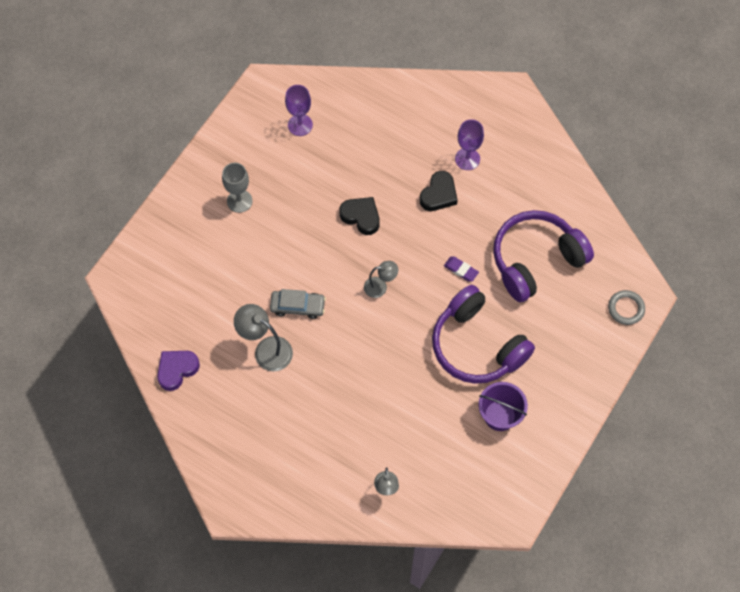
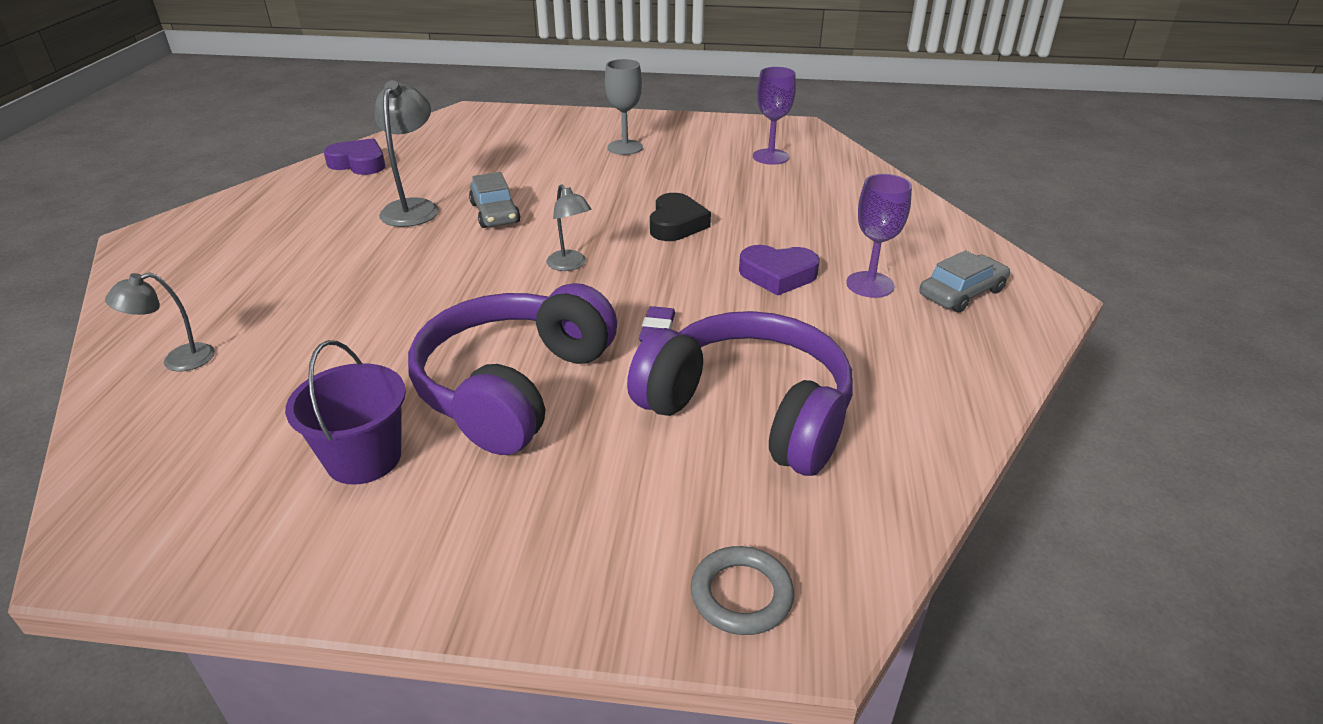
camera: 65 degrees right, 30 degrees down
(439, 194) = (778, 275): black heart -> purple heart
(493, 125) = (962, 293): none -> grey car

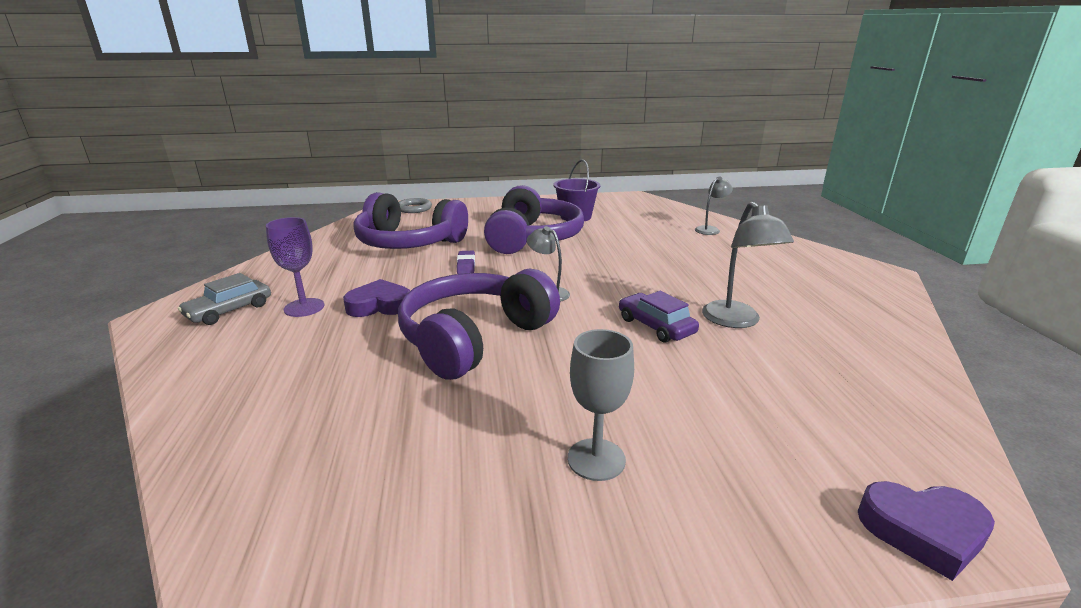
camera: 165 degrees right, 10 degrees down
(359, 163) = (889, 365): purple heart -> purple heart (923, 531)
(495, 213) = (656, 326): grey car -> purple car
(676, 224) = (474, 338): black heart -> purple headphones
(770, 157) = (352, 477): purple goblet -> none

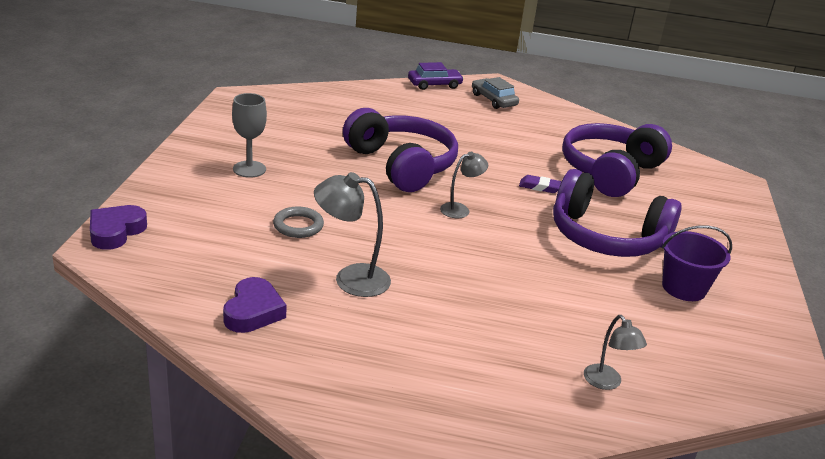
camera: 105 degrees right, 5 degrees up
(304, 307) = (485, 120): purple goblet -> none
(379, 305) = (474, 143): purple heart -> purple heart (253, 311)
(414, 208) = (729, 191): grey ring -> grey ring (298, 226)
(656, 326) = (370, 237): purple car -> purple car (434, 84)

